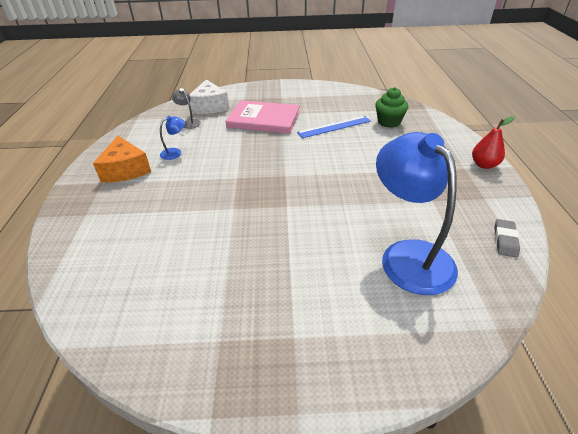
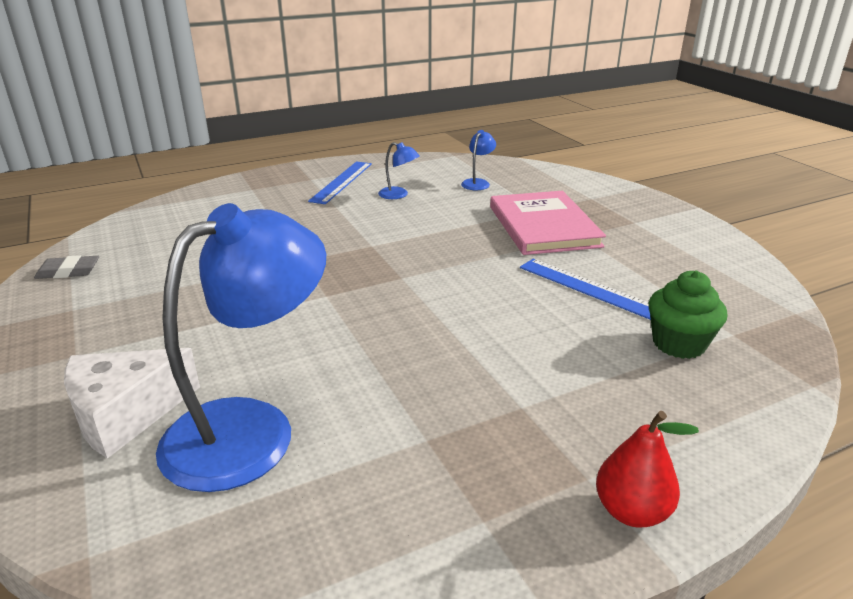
camera: 65 degrees right, 10 degrees down
(125, 170) = (341, 182): orange cheese -> blue ruler
(189, 122) = (477, 183): grey lamp -> blue lamp
(209, 106) = (535, 183): white cheese -> white cheese (126, 413)
(505, 240) = (340, 562): grey eraser -> grey eraser (68, 271)

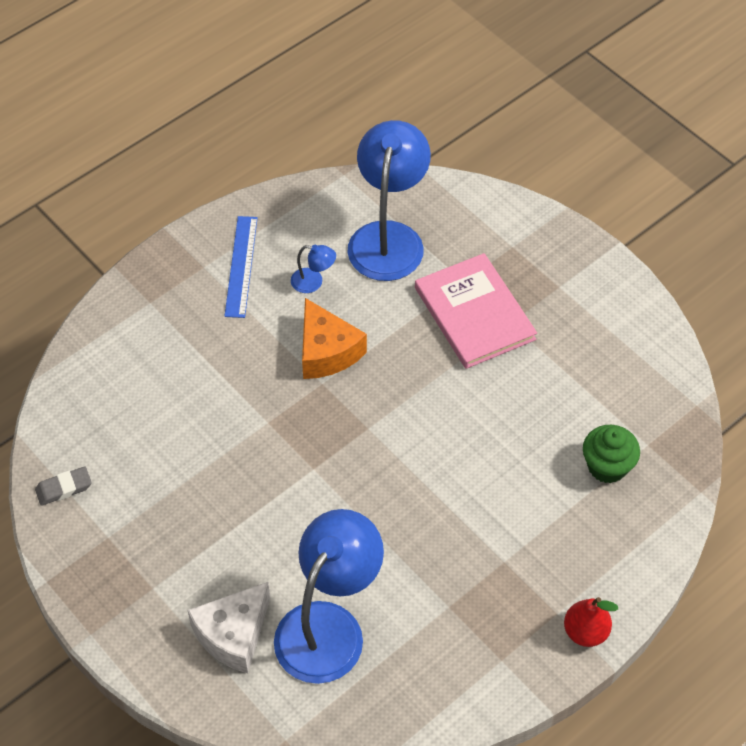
camera: 15 degrees left, 25 degrees up
(388, 229) = (327, 351): none -> orange cheese
(477, 183) = (388, 237): blue lamp -> blue lamp, size x2.42
(589, 288) = (531, 408): blue ruler -> none

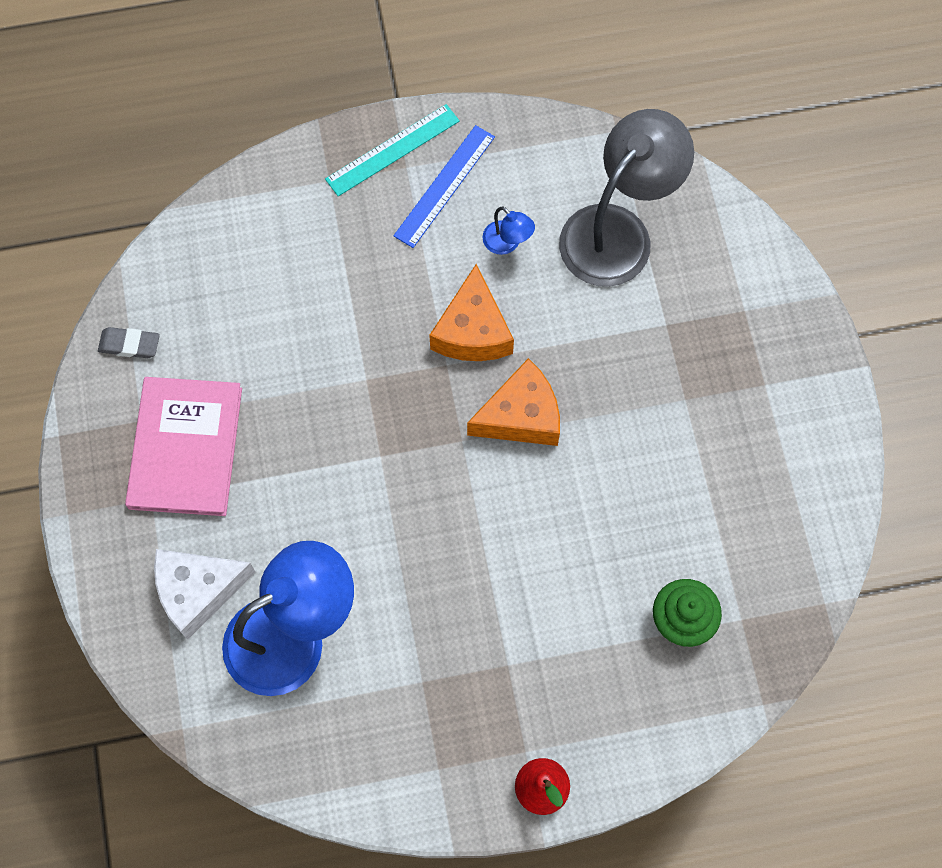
camera: 30 degrees right, 15 degrees up
(186, 260) = (392, 150): none -> turquoise ruler
(388, 237) = (617, 231): blue lamp -> grey lamp
(400, 390) = (521, 416): none -> orange cheese
(474, 313) = (653, 368): pink book -> pink book (186, 448)

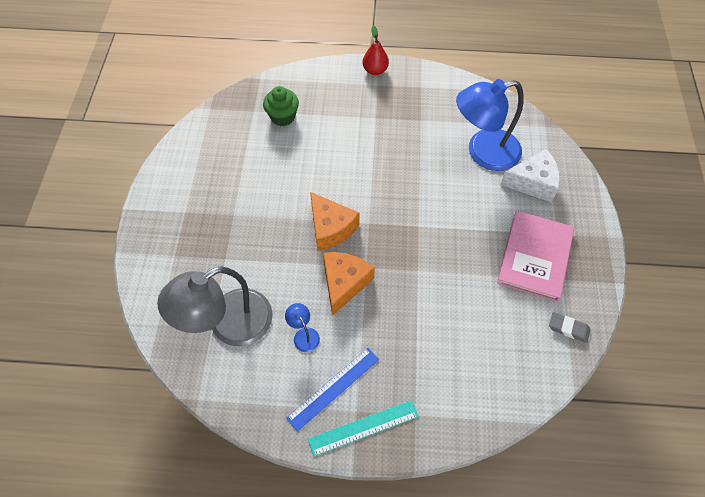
camera: 165 degrees left, 10 degrees down
(521, 416) = (330, 228): orange cheese -> orange cheese turned 120 degrees counterclockwise

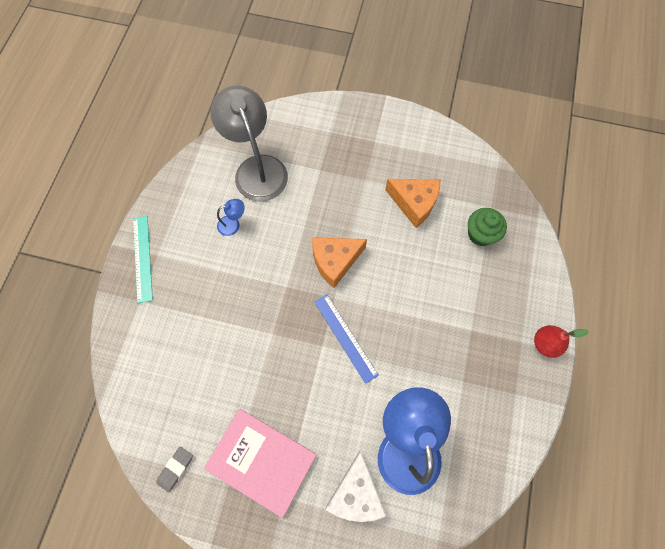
camera: 100 degrees right, 10 degrees up
(333, 388) = (181, 241): blue ruler -> blue ruler (345, 337)
(344, 283) = (274, 264): orange cheese -> orange cheese (414, 203)

